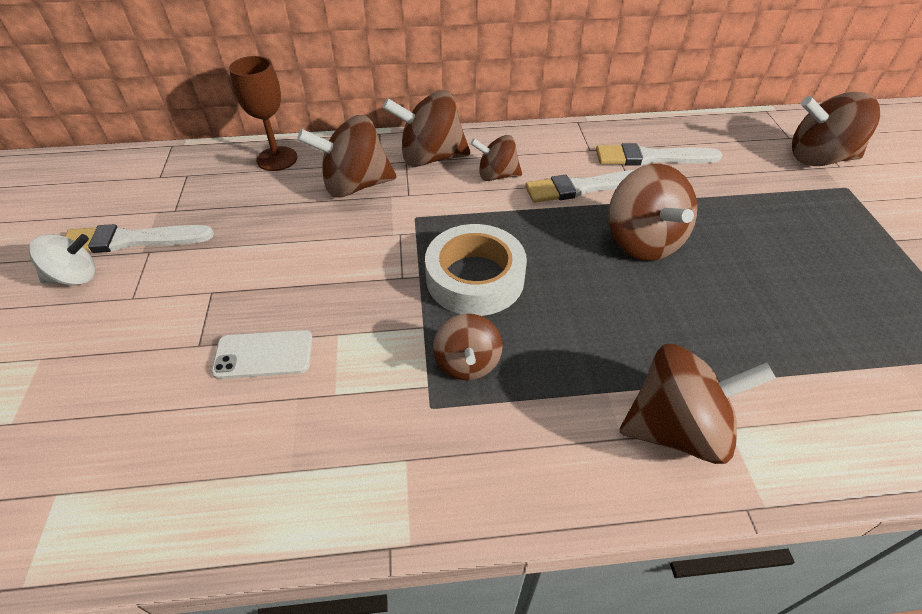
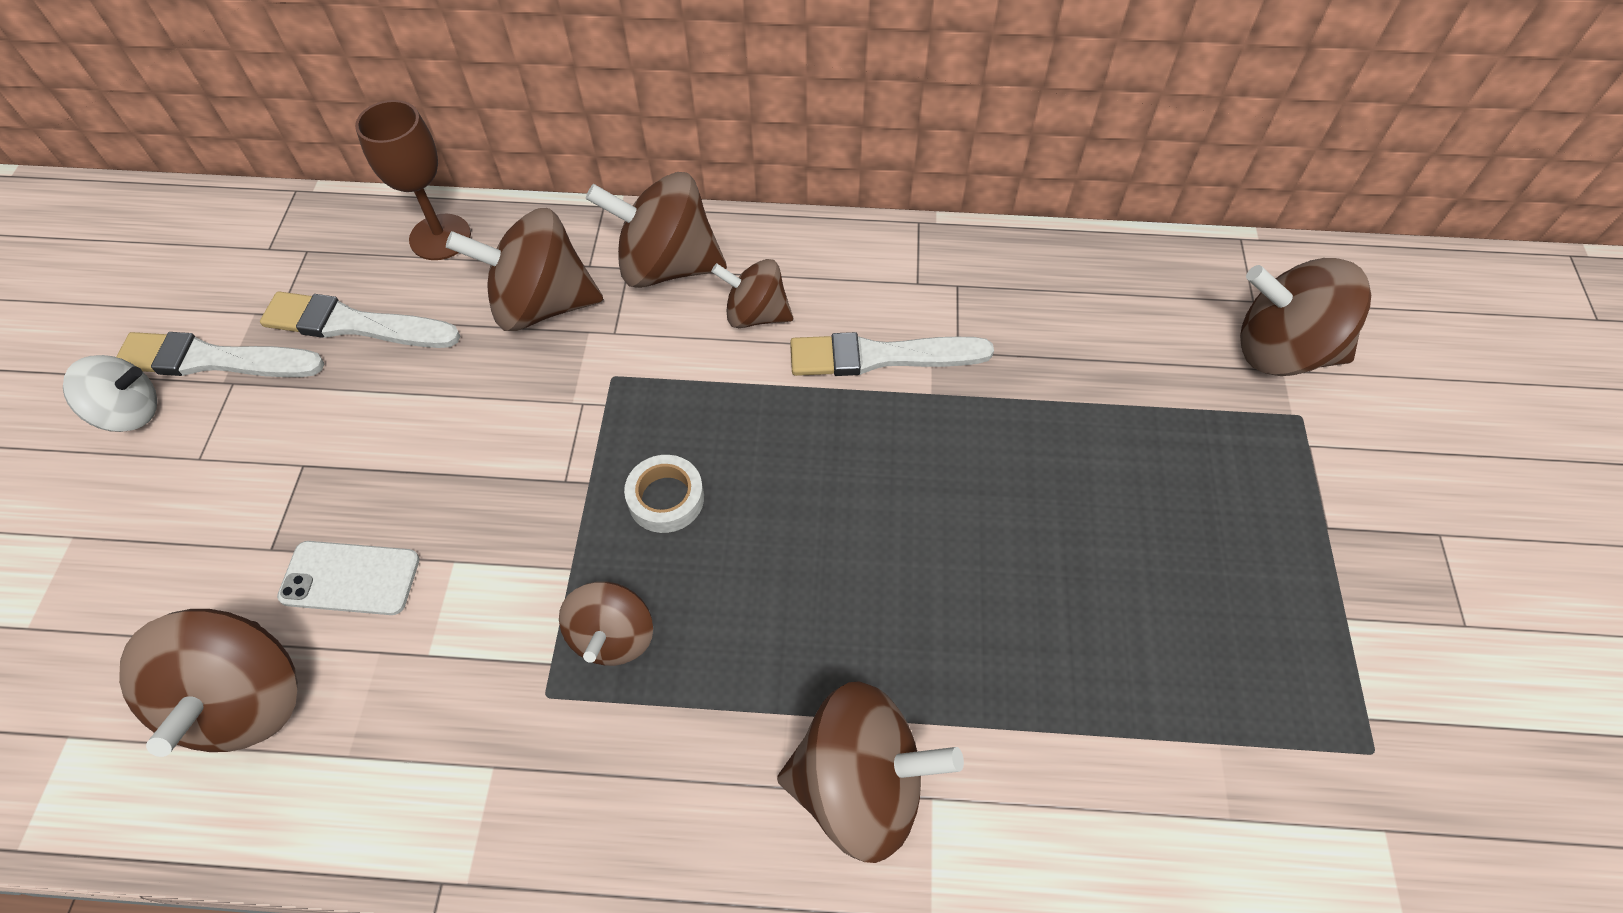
camera: 10 degrees right, 10 degrees up
(475, 278) = (666, 498): white tape -> white tape, size x0.54
(642, 241) = (932, 471): brown spinning top -> brown spinning top (244, 700)
(652, 157) = (1009, 312): white brush -> white brush (354, 324)

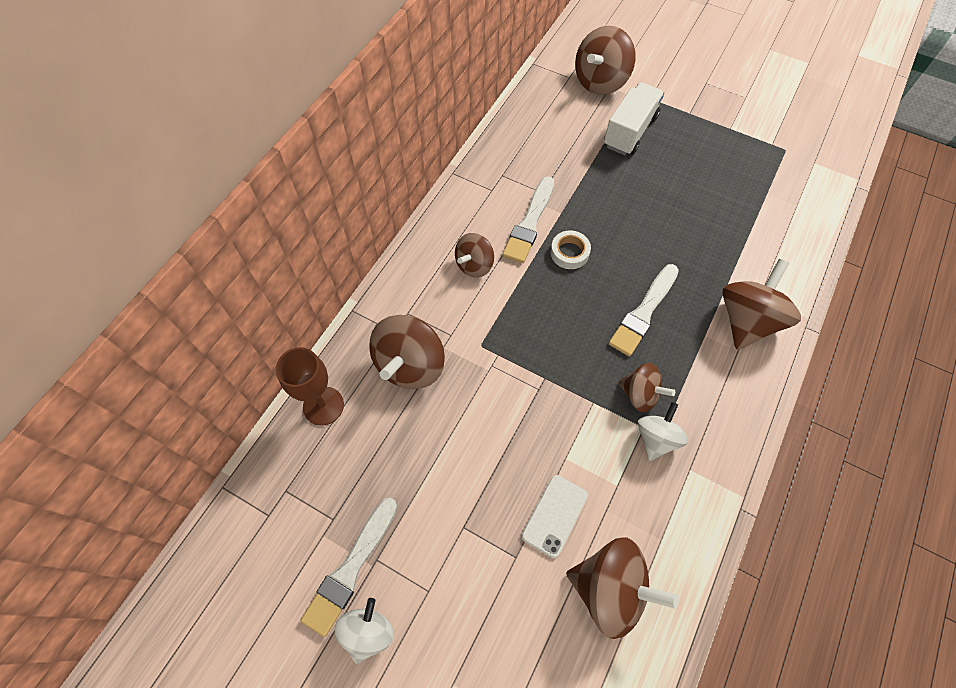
camera: 65 degrees left, 5 degrees up
(354, 324) = (368, 473): white brush -> white brush (643, 312)
(535, 690) = (656, 438): none -> white spinning top
(666, 266) = (417, 294): brown spinning top -> none
(666, 498) = (571, 345): white tape -> white tape (569, 253)
(1195, 438) = (630, 131): none -> white truck

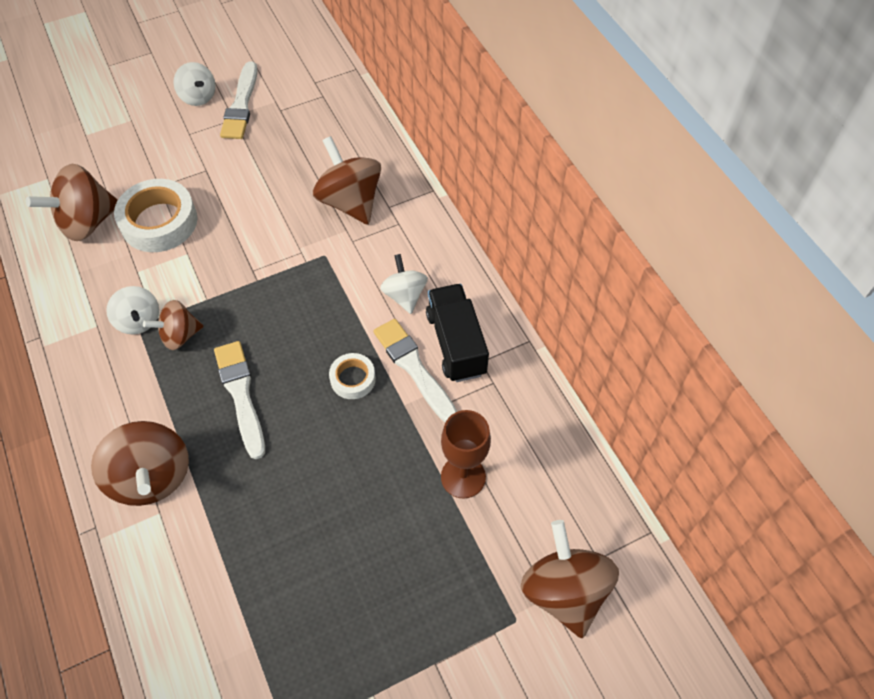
camera: 125 degrees right, 5 degrees down
(323, 406) = (365, 138): brown goblet -> brown goblet (463, 477)
(350, 569) = (241, 105): white brush -> white brush turned 150 degrees counterclockwise
(474, 265) = (404, 295): brown spinning top -> white spinning top
(489, 210) = (456, 343): none -> black truck
(554, 515) = (159, 222): white phone -> white tape
(630, 131) = (458, 560): white truck -> none

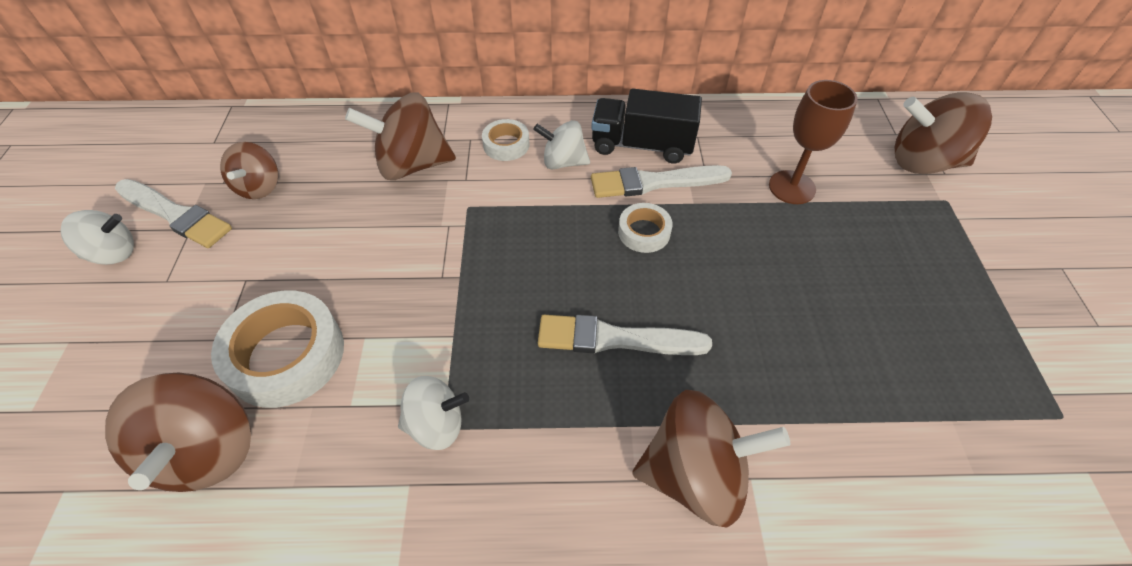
camera: 65 degrees left, 5 degrees down
(179, 335) = (491, 381): brown spinning top -> brown spinning top (259, 187)
(404, 249) = (506, 145): none -> white tape

